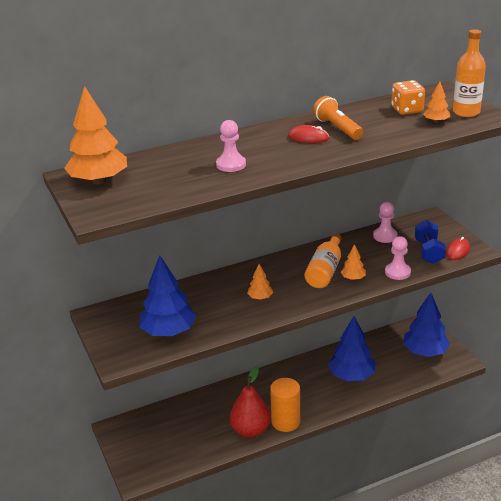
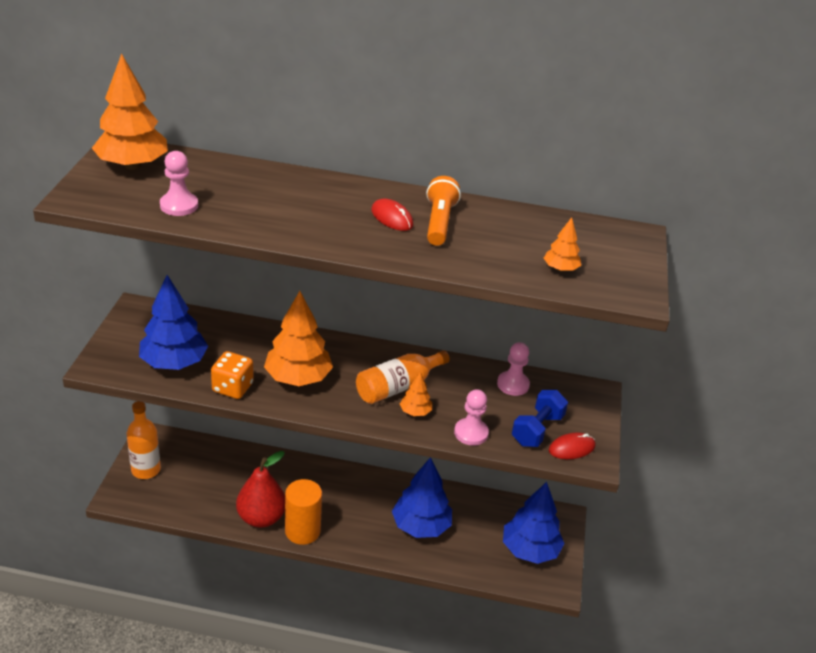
camera: 30 degrees right, 5 degrees up
(231, 165) = (269, 209): pink pawn -> pink pawn (179, 205)
(260, 297) = (298, 378): orange tree -> orange tree, size x2.10
(407, 110) = (551, 238): orange dice -> orange dice (232, 387)
(466, 112) = (616, 275): orange bottle -> orange bottle (146, 470)

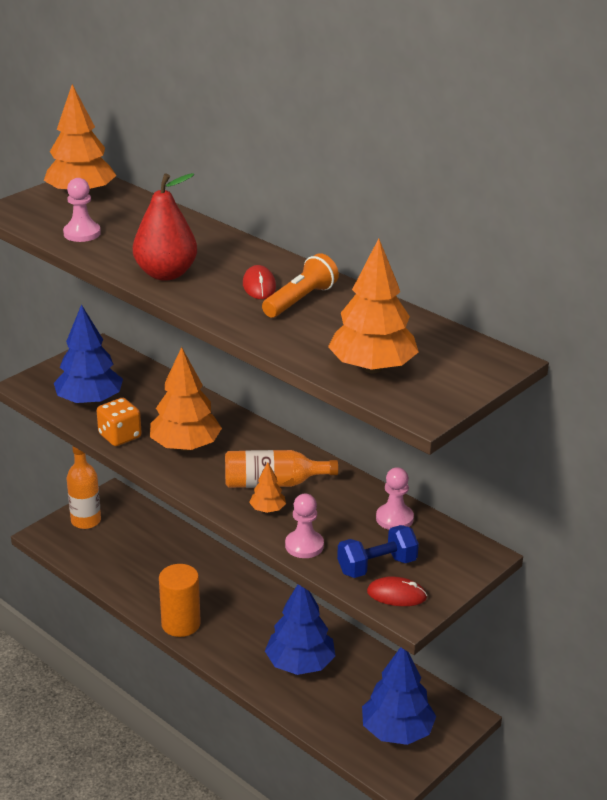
camera: 35 degrees right, 5 degrees down
(261, 518) = (153, 598): red pear -> red pear (166, 274)
(560, 269) = (372, 368): orange tree -> orange tree, size x2.10

